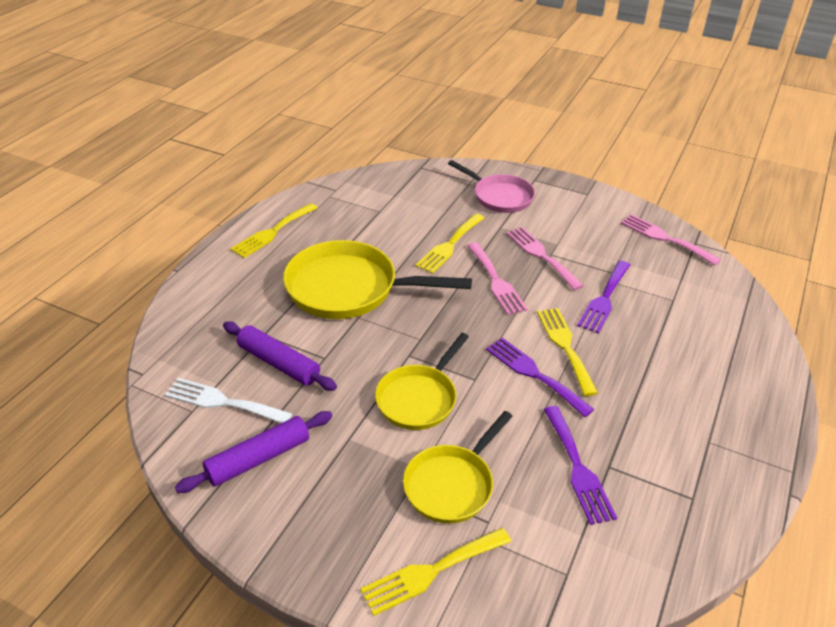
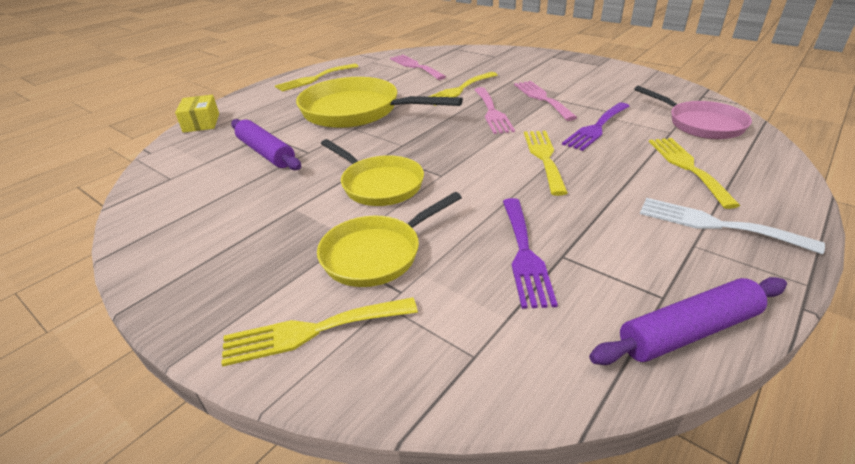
camera: 15 degrees right, 5 degrees down
(174, 320) = (201, 123): none -> yellow box
(223, 402) = (200, 174): white fork -> white fork (716, 225)
(258, 458) = (201, 215): purple rolling pin -> purple rolling pin (688, 331)
(419, 398) = (379, 184): yellow pan -> yellow pan turned 90 degrees counterclockwise
(499, 197) = (517, 64): pink pan -> pink pan (701, 124)
(534, 374) = (504, 175): purple fork -> none
(665, 238) = (670, 92): pink fork -> pink fork (415, 66)
(693, 348) = (687, 167): none -> yellow fork

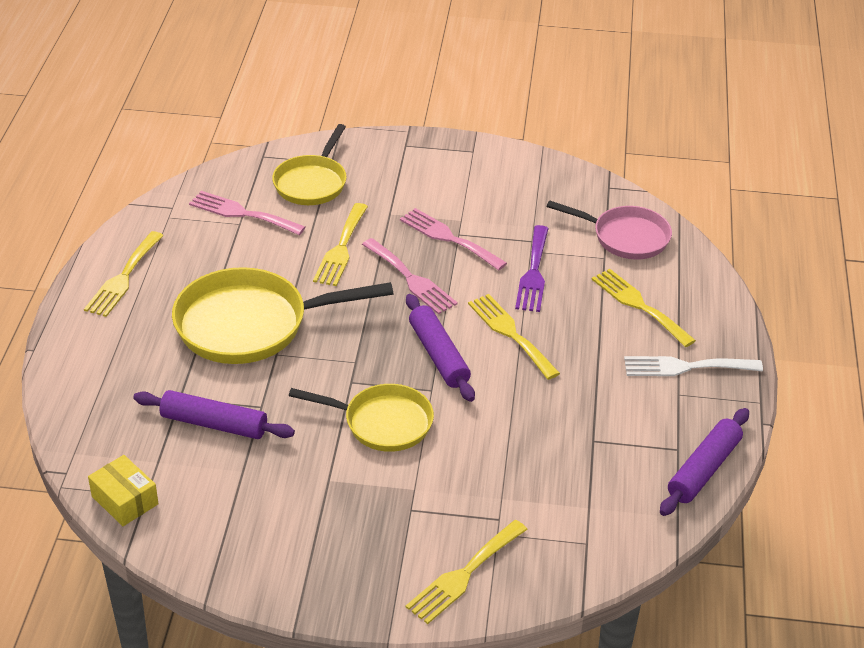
camera: 35 degrees left, 5 degrees up
(201, 123) = (67, 407): yellow box -> yellow box (125, 500)
(377, 254) = (450, 495): yellow pan -> yellow pan (312, 183)
(469, 156) = (438, 355): none -> purple rolling pin
(524, 254) = (565, 450): purple fork -> none

